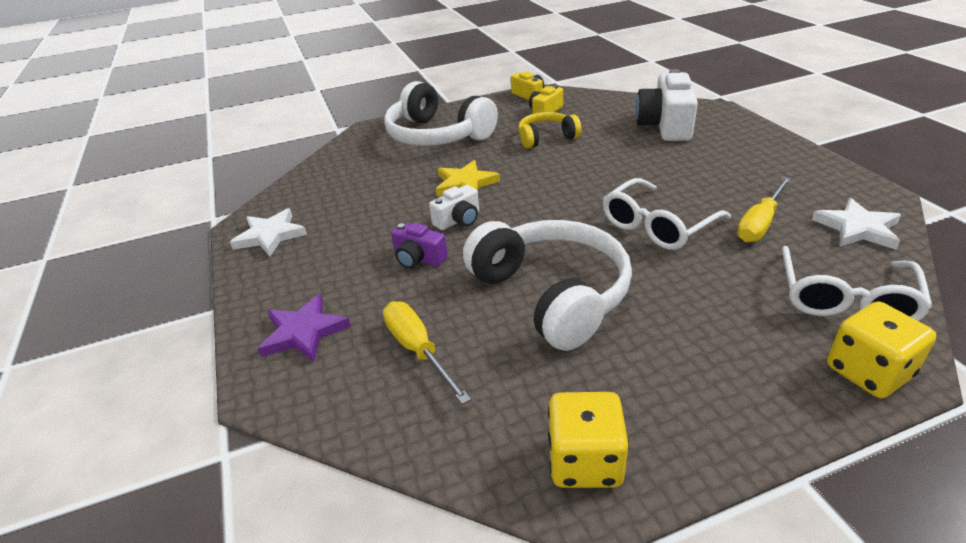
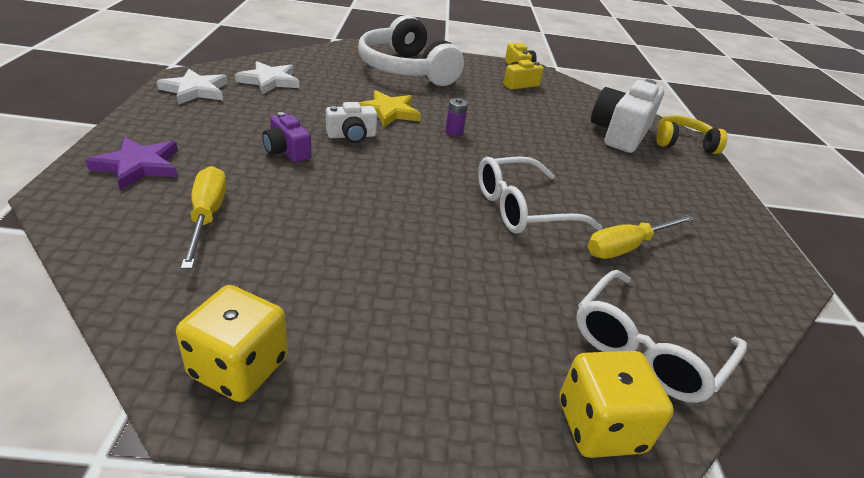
camera: 15 degrees right, 0 degrees up
(538, 180) = (454, 132): none -> purple battery
(546, 138) = (497, 104): yellow headphones -> yellow headphones (683, 143)
(551, 294) = (364, 223): white headphones -> none
(857, 228) = (729, 292): white star -> white star (269, 81)

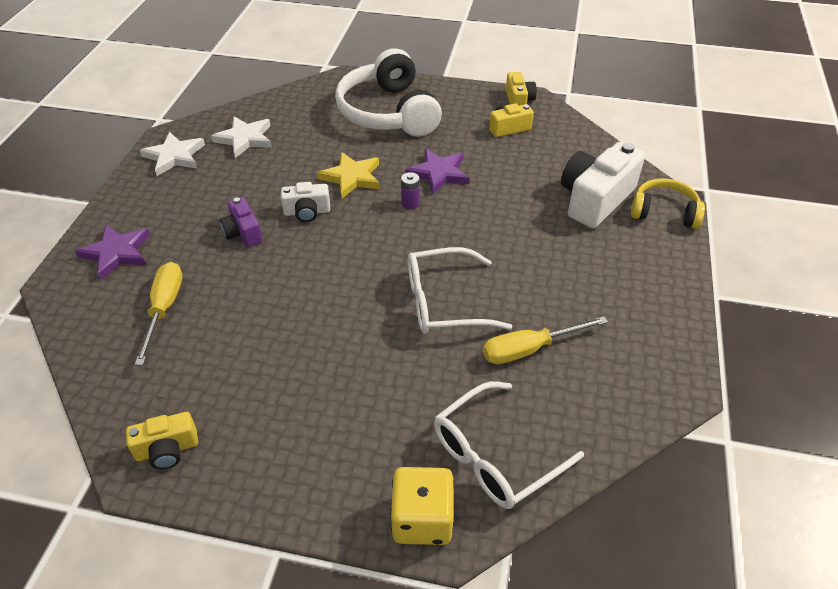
camera: 15 degrees right, 10 degrees up
(239, 367) = (167, 449): yellow dice -> yellow camera
(471, 112) = (438, 173): none -> purple star

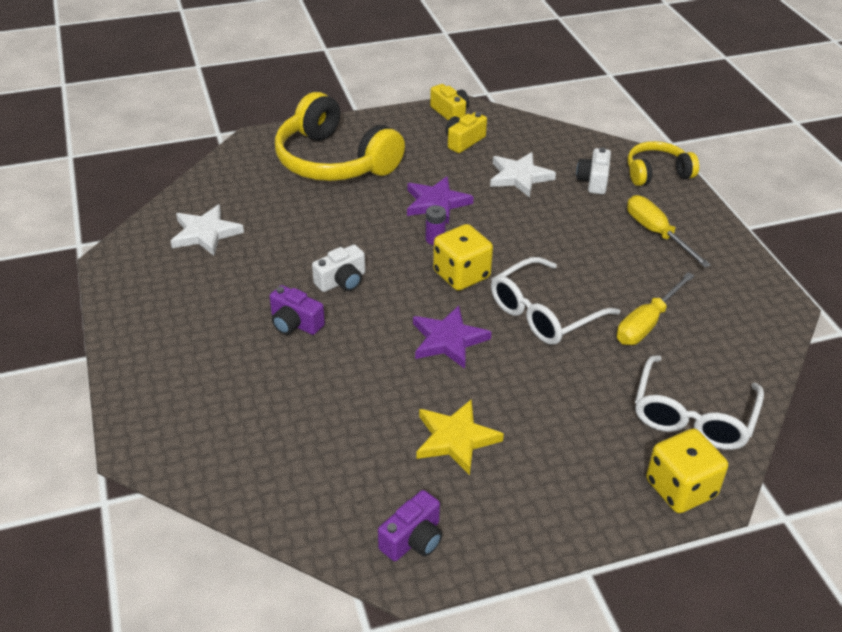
camera: 30 degrees left, 5 degrees down
(117, 253) = (176, 392): purple star -> purple star (448, 340)
(164, 309) = (284, 423): yellow screwdriver -> yellow screwdriver (656, 233)
(167, 449) = (413, 539): yellow camera -> purple camera
(174, 156) = (142, 276): white star -> white star (519, 177)
(352, 177) = (356, 234): yellow star -> yellow star (455, 439)
(388, 112) = (334, 161): white headphones -> yellow headphones
(404, 242) = (461, 275): none -> yellow dice
(595, 200) = (593, 181): white camera -> white camera, size x0.53

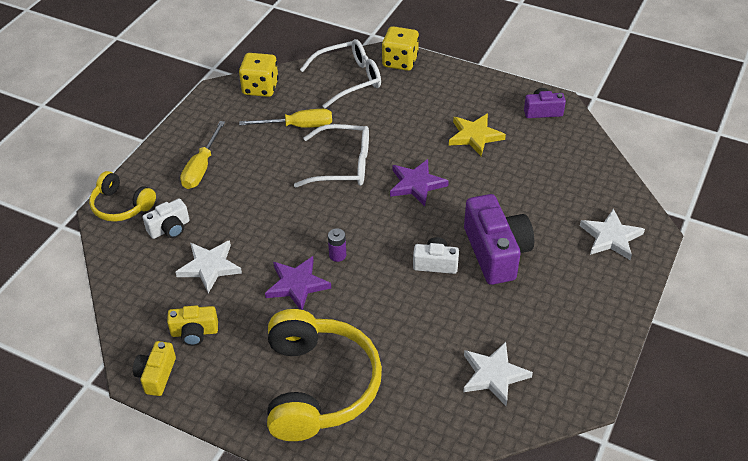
camera: 135 degrees left, 5 degrees up
(184, 411) = (611, 237): none -> white star
(295, 323) = (496, 252): purple camera -> purple camera, size x1.87
(461, 275) = (356, 218): yellow dice -> yellow dice (260, 88)

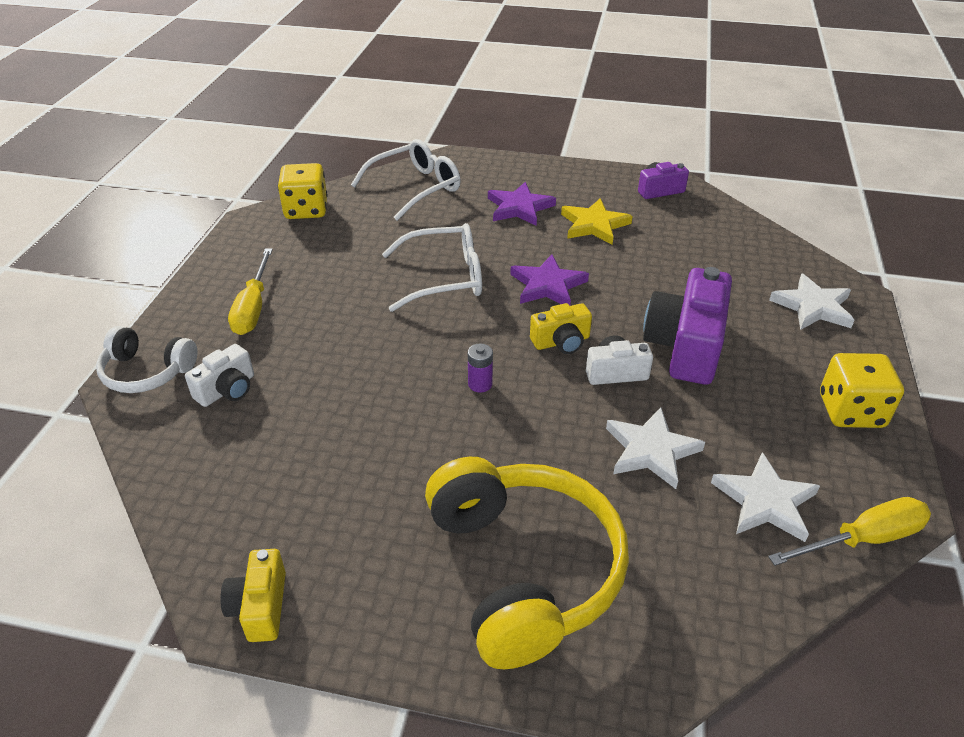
camera: 15 degrees left, 5 degrees down
(121, 206) = (147, 372): yellow headphones -> white headphones
(194, 332) = (304, 527): yellow camera -> yellow camera (561, 342)
(209, 267) = (301, 430): white star -> white star (651, 450)
(297, 285) = (438, 432): purple star -> purple star (519, 208)
(298, 126) = (370, 244): yellow screwdriver -> yellow screwdriver (863, 539)
(400, 61) = (470, 163): yellow dice -> yellow dice (851, 411)
(496, 252) = (685, 346): purple camera -> purple camera turned 135 degrees counterclockwise

